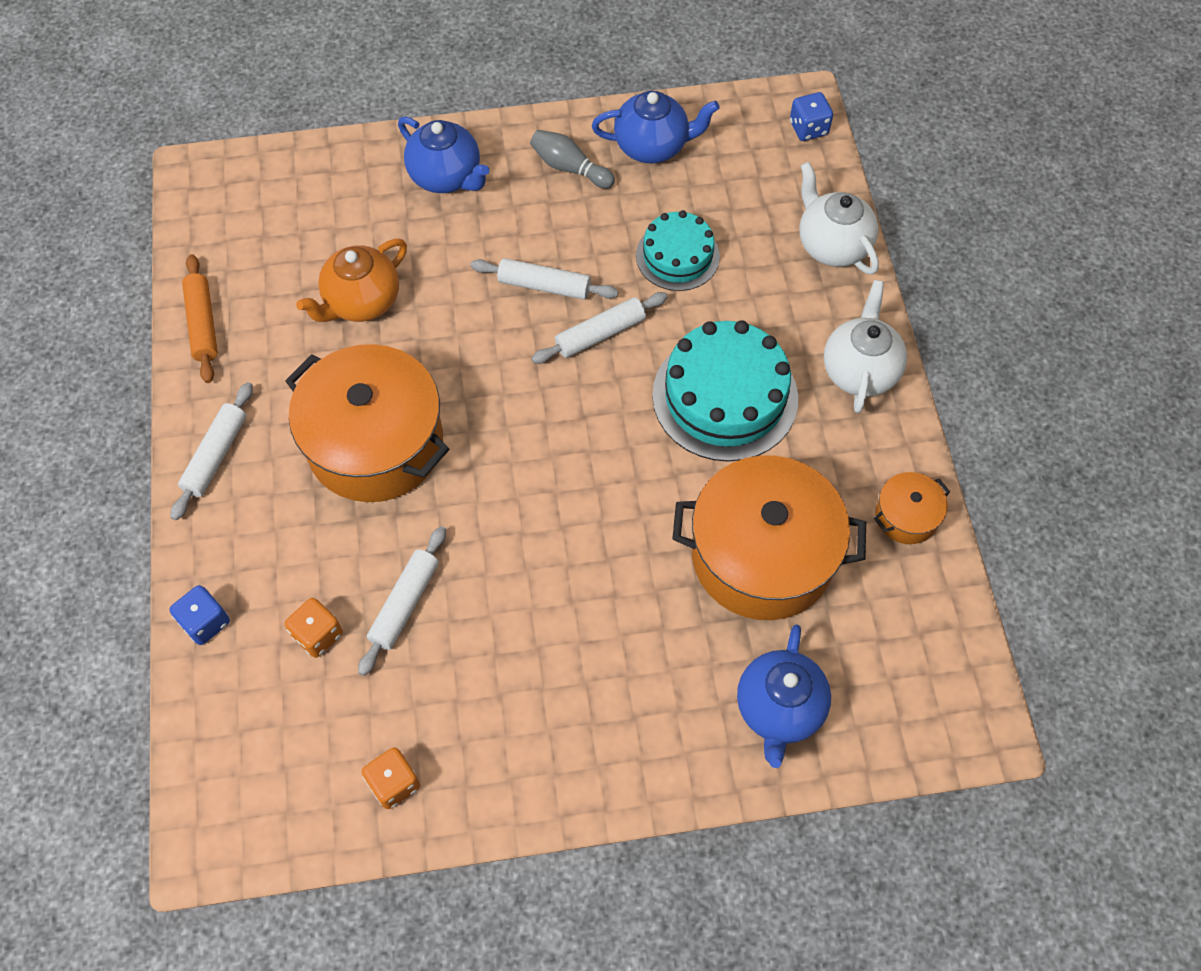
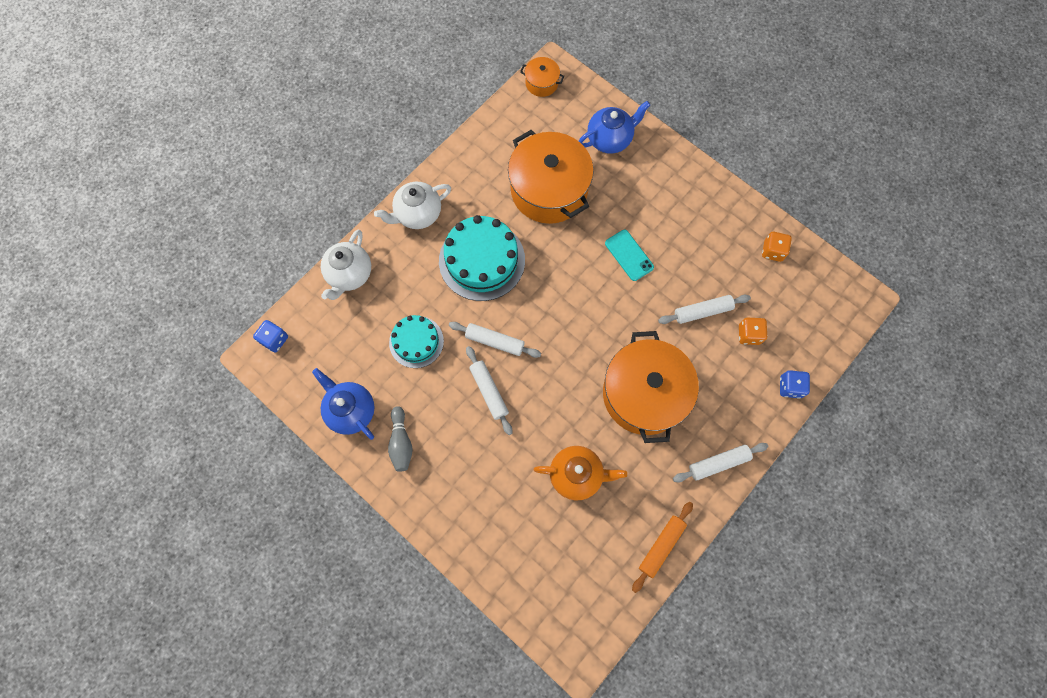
camera: 130 degrees left, 10 degrees up
(447, 177) = (461, 504): blue teapot -> none
(570, 579) = (629, 255): none -> turquoise phone
(906, 516) = (480, 149): orange pot -> orange pot (541, 83)

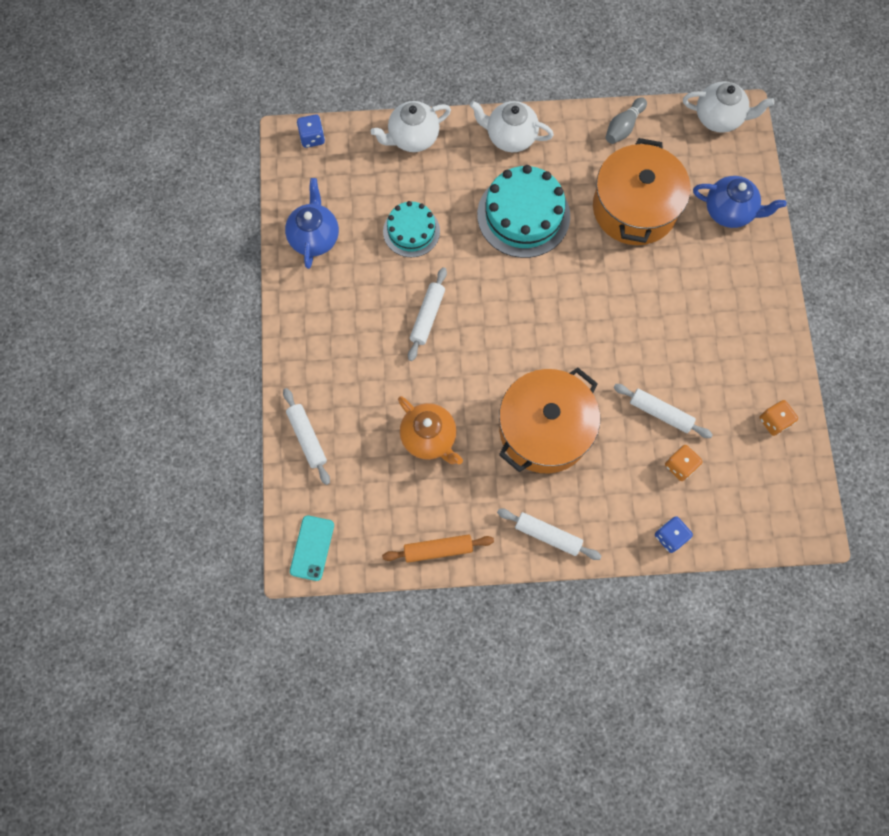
camera: 45 degrees right, 0 degrees up
(401, 442) = (327, 293): grey bowling pin -> grey bowling pin (623, 127)
(494, 341) = (470, 284): white rolling pin -> white rolling pin (307, 438)
(541, 83) = (719, 118): orange pot -> white teapot
(629, 255) = (646, 315): turquoise phone -> turquoise phone (312, 548)

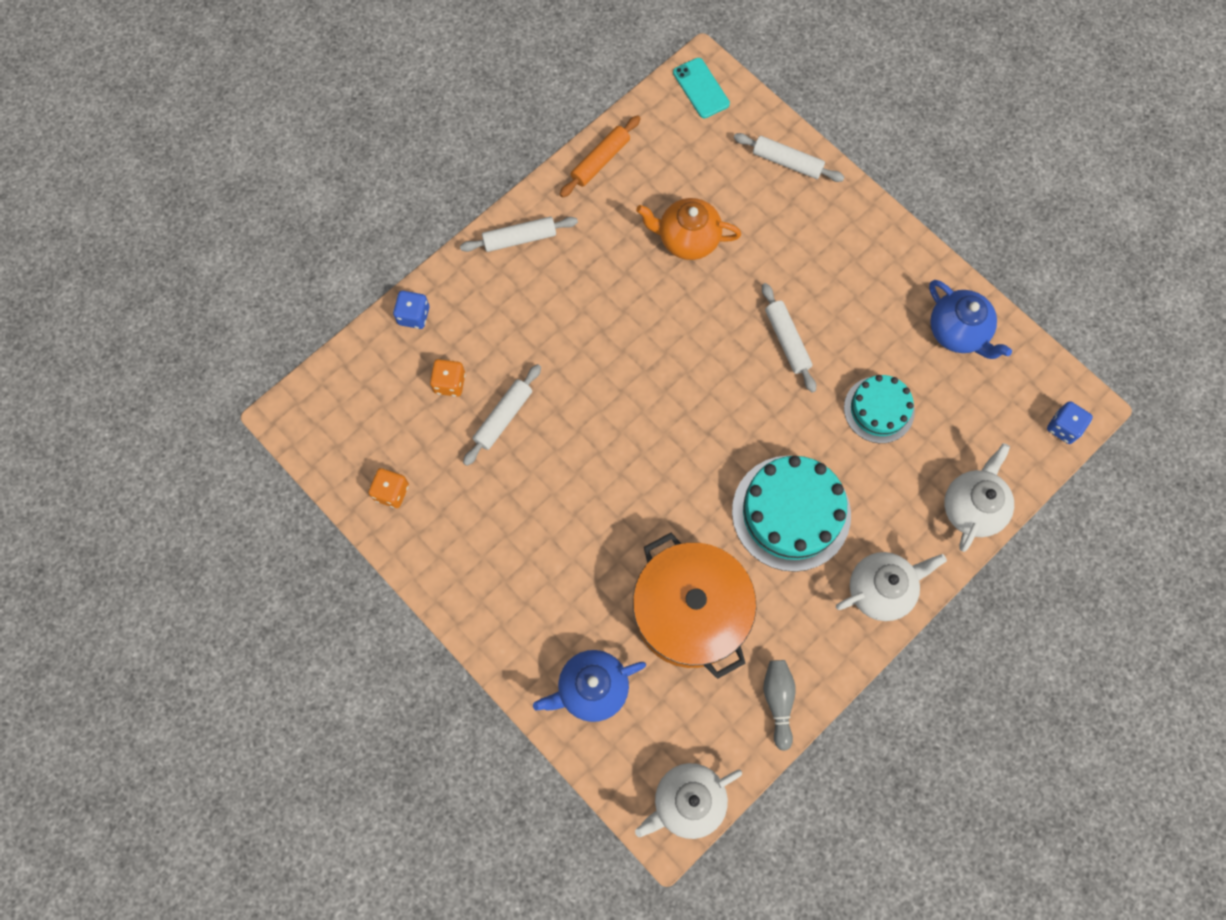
camera: 140 degrees right, 0 degrees up
(544, 429) = (595, 322): orange pot -> none
(660, 413) = (503, 417): white rolling pin -> white rolling pin turned 45 degrees counterclockwise

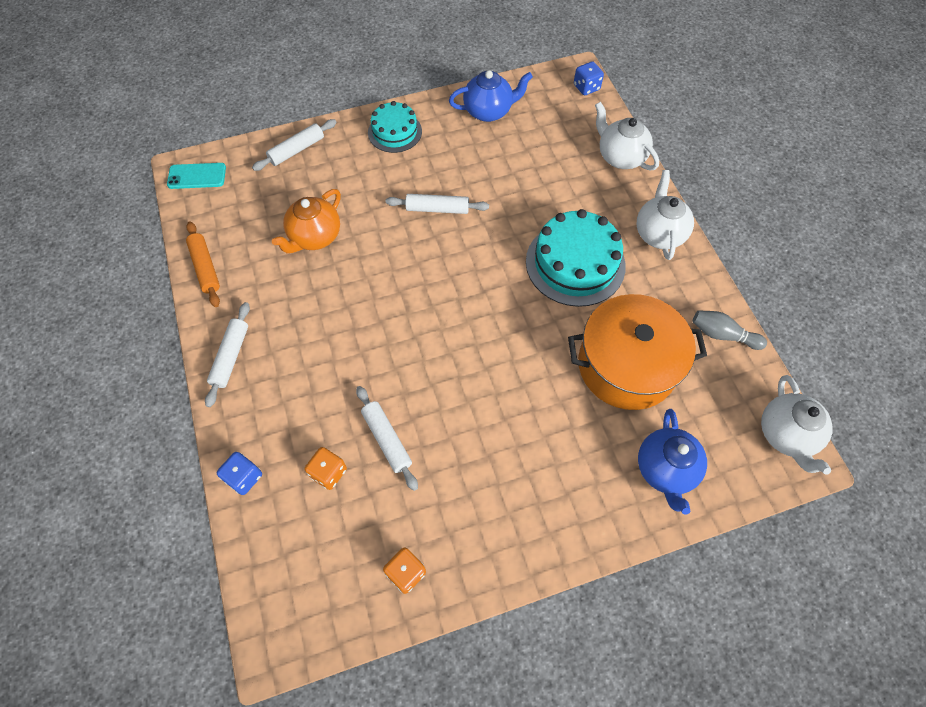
camera: 65 degrees left, 10 degrees down
(879, 409) = (521, 177): turquoise cake -> turquoise cake (395, 132)

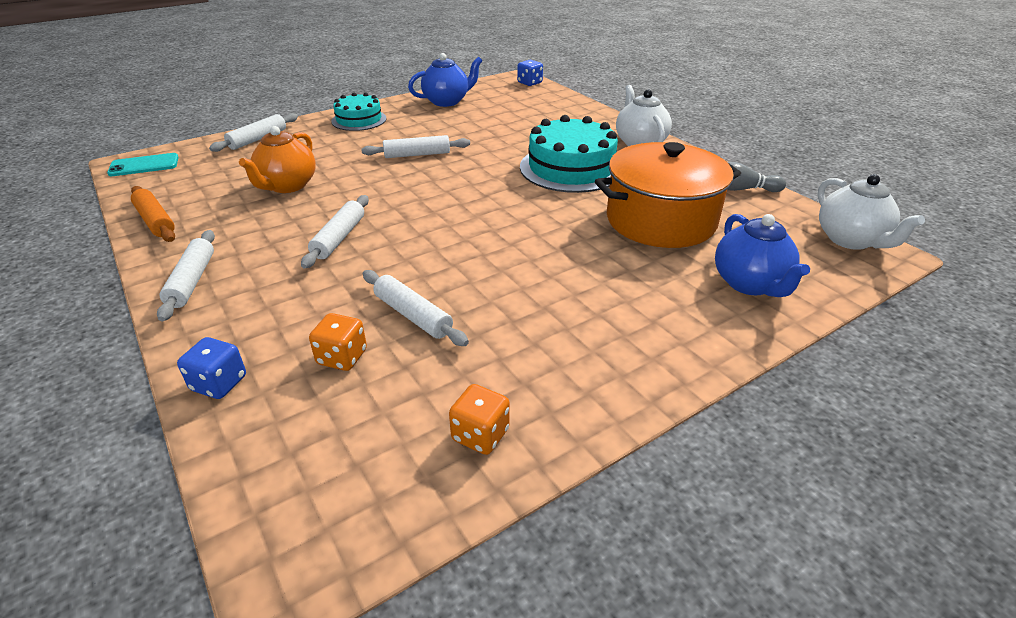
camera: 15 degrees left, 25 degrees down
(348, 326) = (339, 238): none -> white rolling pin
(620, 157) = (579, 110): white teapot -> none

